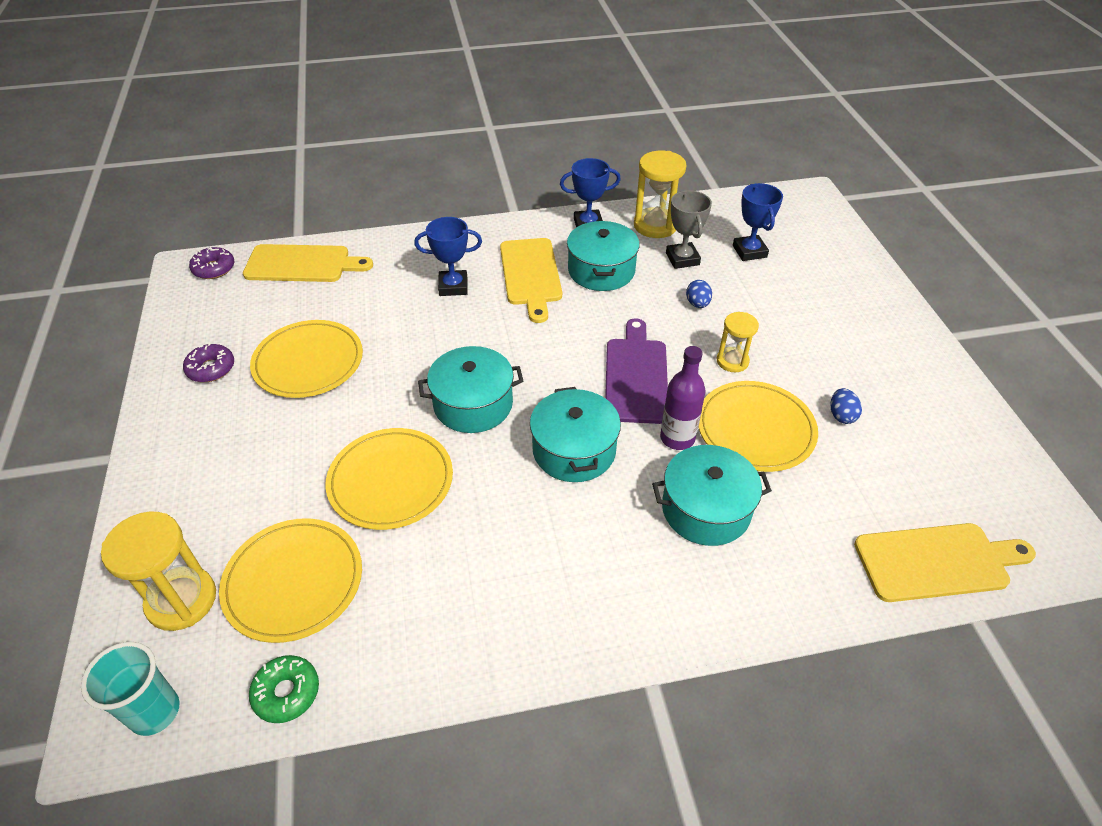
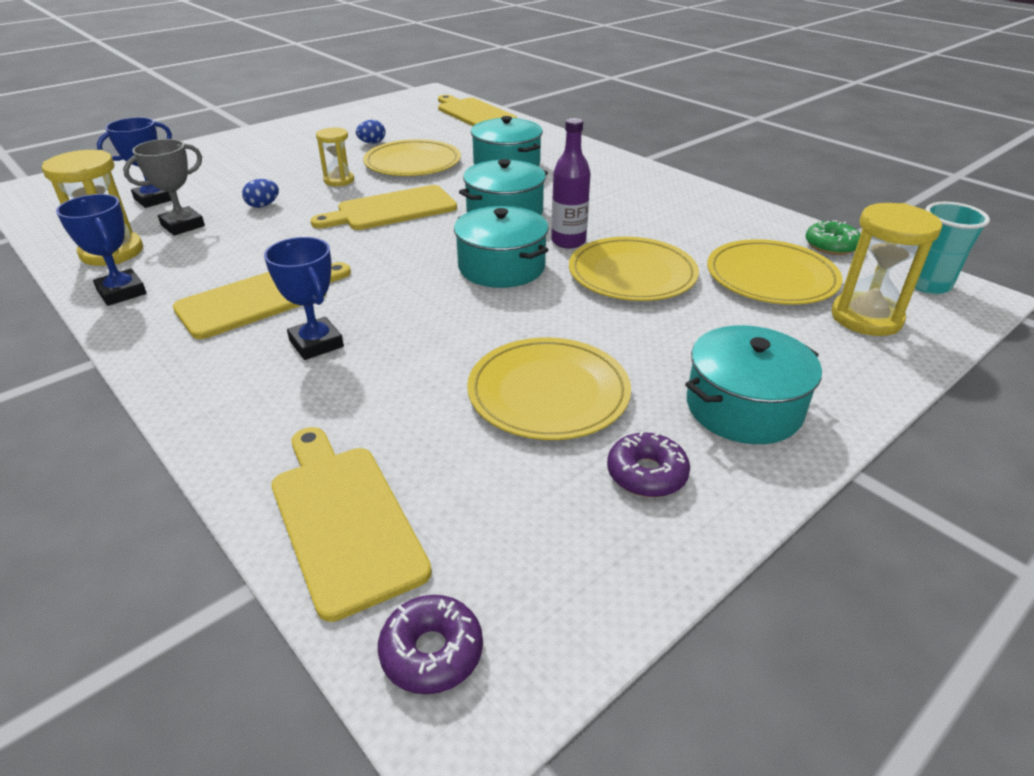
camera: 120 degrees left, 10 degrees down
(601, 270) = (227, 261): turquoise pot -> turquoise pot (743, 407)
(636, 376) = (391, 209): purple cutting board -> yellow cutting board
(677, 438) = (450, 183): purple bottle -> purple bottle (568, 241)

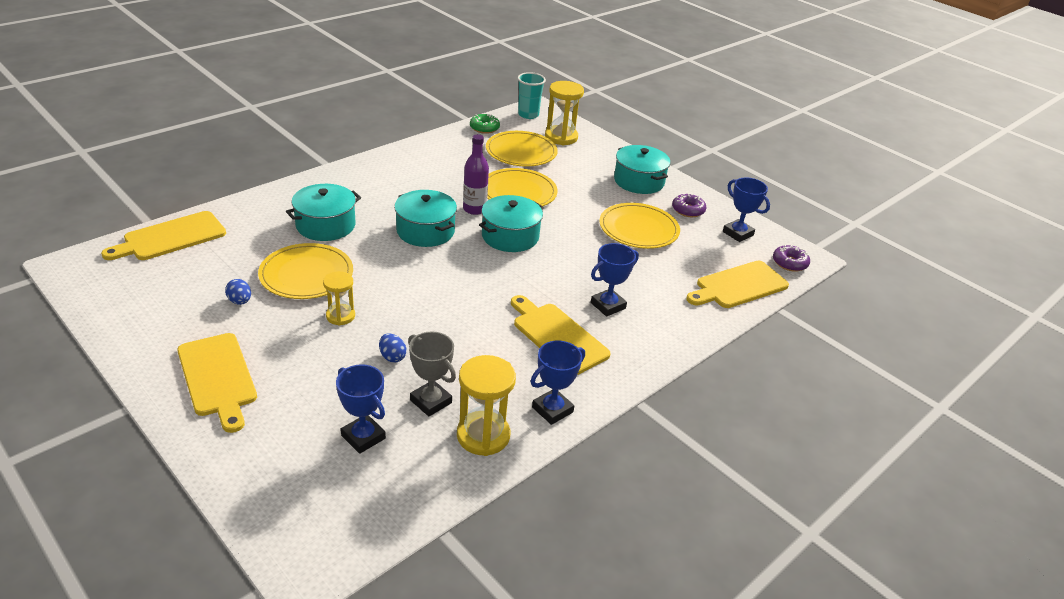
camera: 95 degrees left, 0 degrees up
(391, 209) = (412, 283): yellow cutting board -> yellow cutting board (218, 378)
(562, 555) = (737, 233): none -> blue trophy

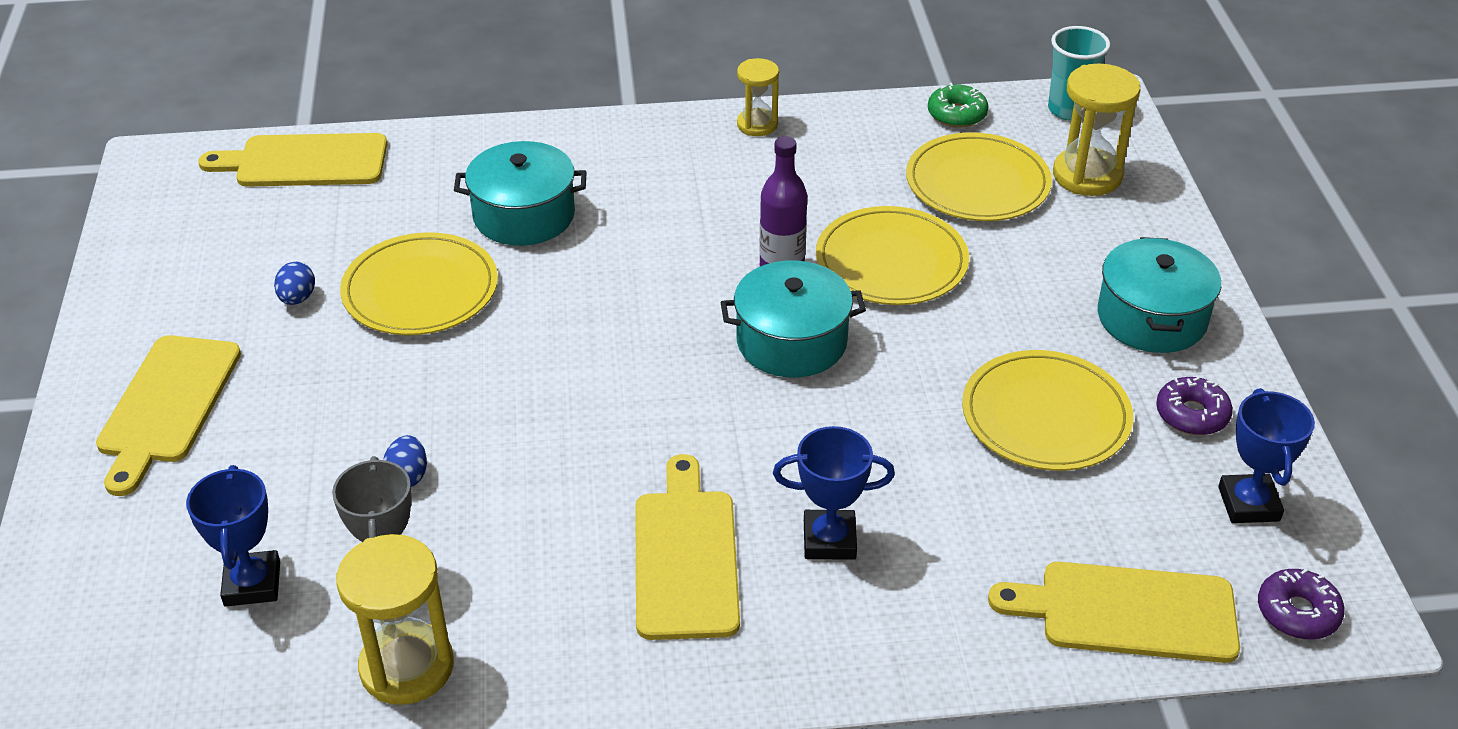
camera: 40 degrees right, 5 degrees up
(340, 316) = (402, 378): yellow hourglass -> yellow hourglass (757, 125)
(425, 231) = (662, 280): turquoise pot -> none
(552, 410) = (548, 679): blue trophy -> none

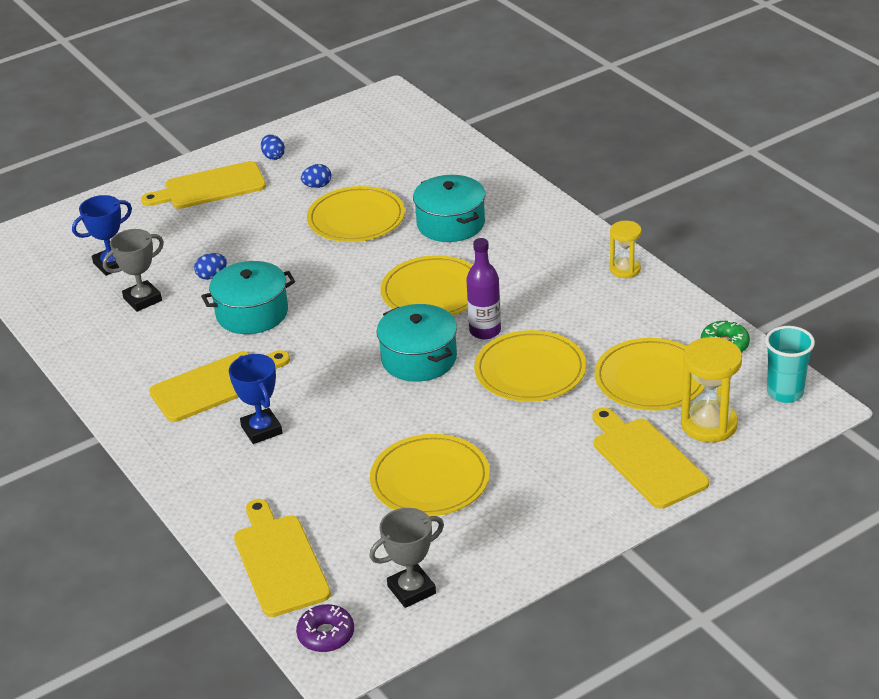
camera: 65 degrees right, 5 degrees down
(167, 315) = (273, 156): none -> blue egg
(305, 161) = (431, 137): yellow cutting board -> yellow cutting board (646, 460)
(407, 667) = (88, 329): yellow hourglass -> none
(658, 281) = (433, 291): none -> yellow plate
(1151, 318) = (569, 498): turquoise pot -> turquoise pot (252, 313)
(1192, 414) = (481, 543): purple donut -> none
(1248, 504) = (411, 590): blue trophy -> grey trophy

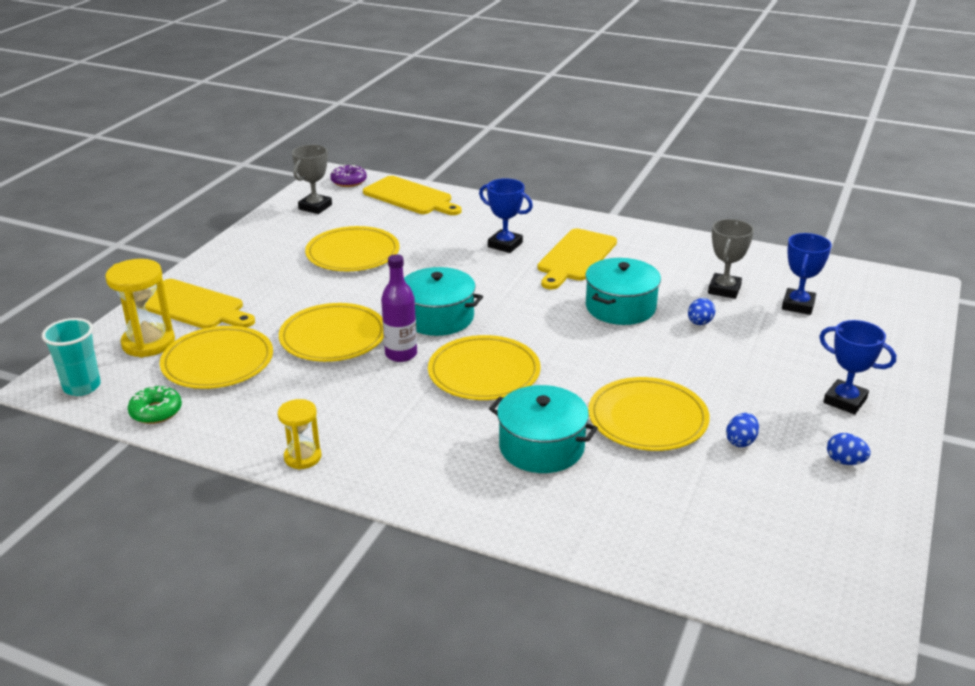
camera: 145 degrees right, 5 degrees down
(210, 187) = (845, 401): yellow cutting board -> blue trophy

